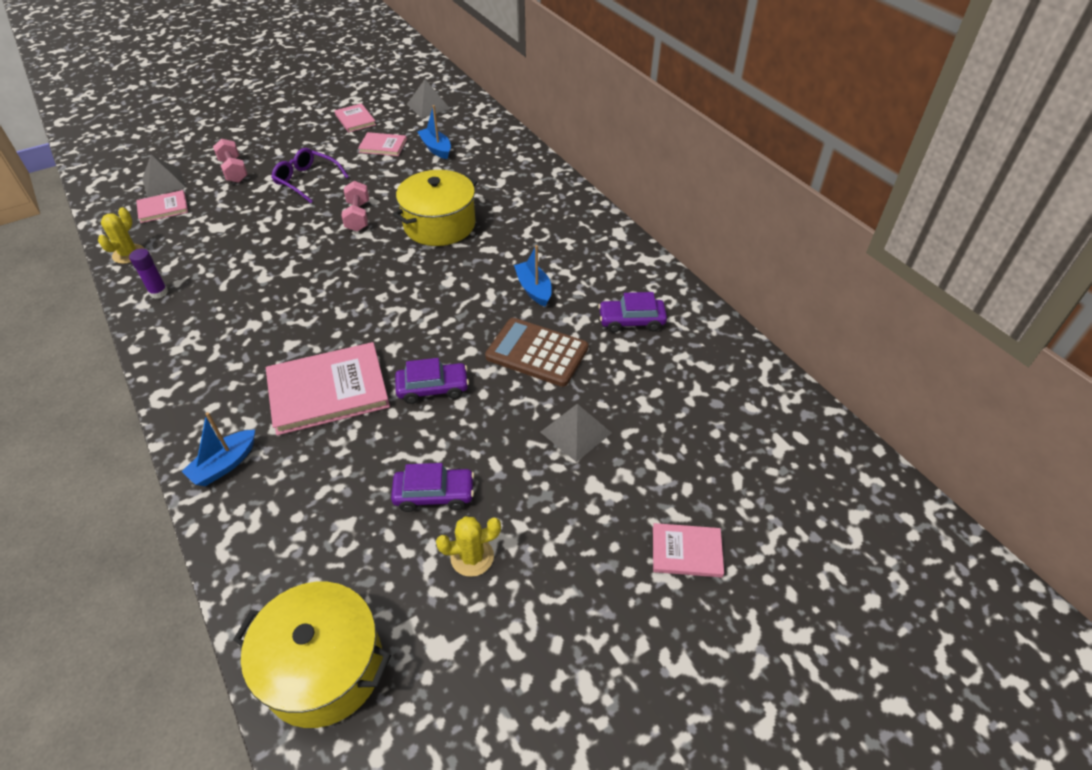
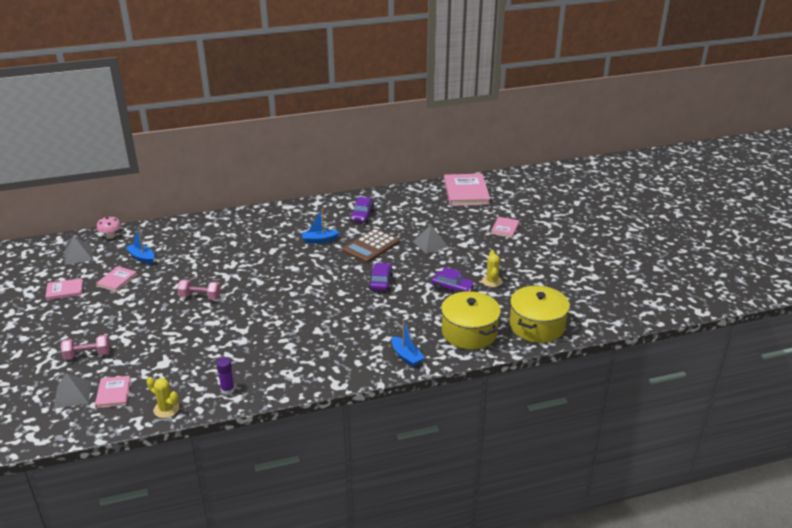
camera: 75 degrees left, 15 degrees down
(306, 180) = (134, 318): purple glasses -> none
(328, 391) = (365, 317): pink book -> pink book (466, 192)
(434, 494) = (453, 288): purple car -> purple car turned 105 degrees clockwise
(436, 148) = (142, 258): blue boat -> blue boat turned 60 degrees clockwise
(439, 224) = (234, 265): yellow pot -> yellow pot (469, 332)
(478, 114) = (111, 236): none -> pink mushroom

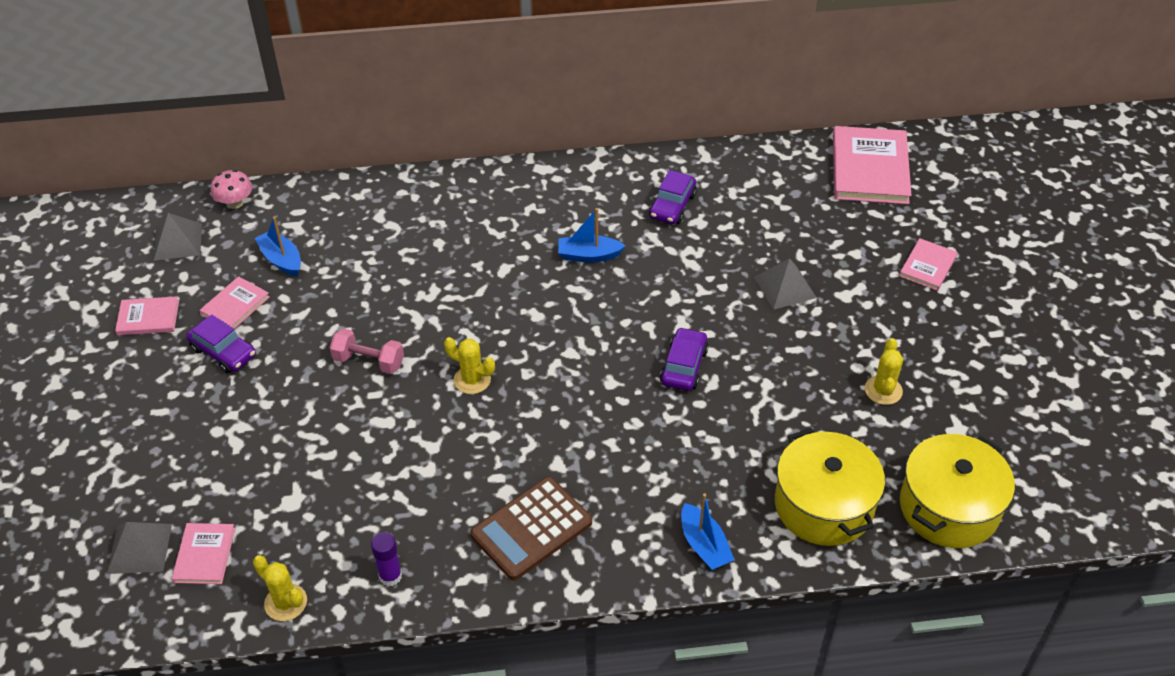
camera: 10 degrees right, 15 degrees up
(87, 355) = (171, 466): pink dumbbell -> none
(262, 299) = (472, 380): none -> yellow cactus
(371, 246) = (677, 281): brown calculator -> brown calculator (531, 529)
(453, 288) = (810, 397): purple car -> purple car (223, 352)

